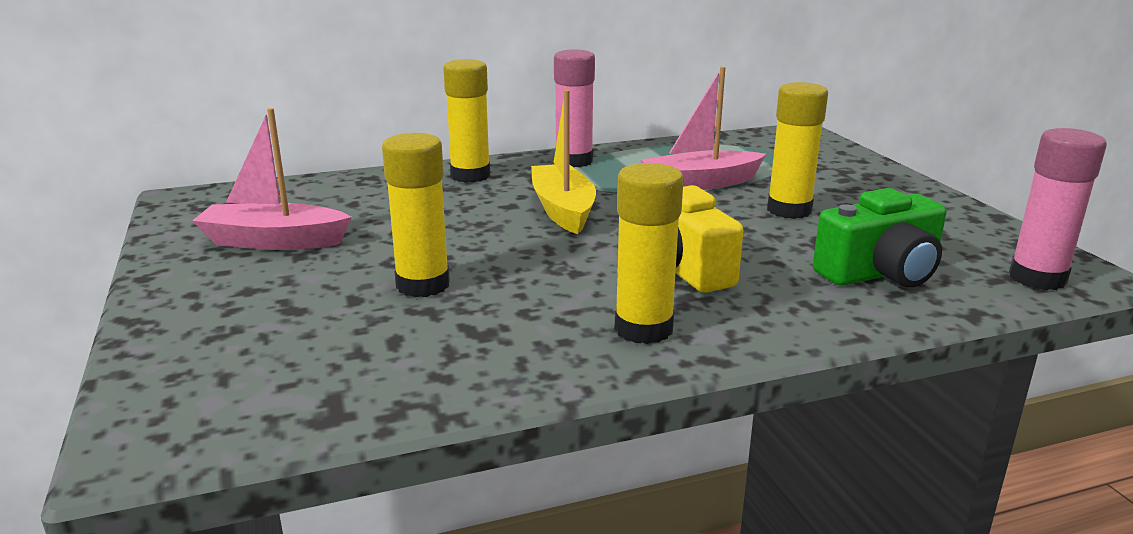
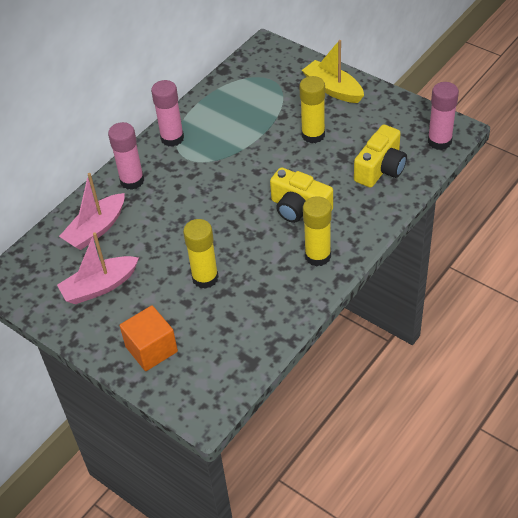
camera: 30 degrees left, 25 degrees up
(218, 327) = (151, 349): none -> orange cube
(470, 176) = (132, 180): yellow glue stick -> pink glue stick
(563, 210) = (210, 188): yellow boat -> yellow boat (333, 89)
(700, 183) = (255, 130): pink boat -> pink boat (96, 229)
(881, 273) = (380, 169): green camera -> yellow camera

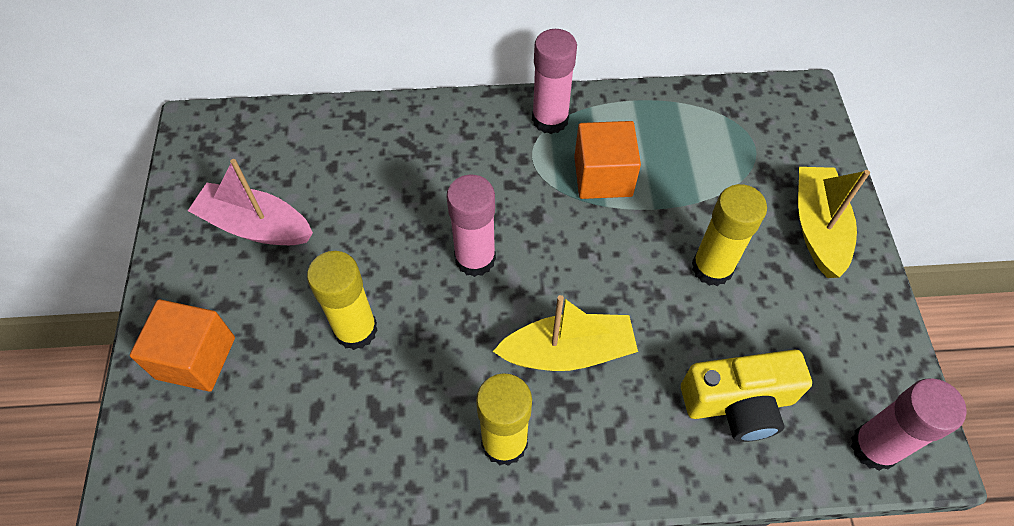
camera: 45 degrees right, 10 degrees up
(96, 229) = (341, 155): pink boat -> none
(132, 180) = (446, 132): pink glue stick -> pink glue stick (475, 258)
(226, 140) = (603, 176): none -> orange cube
(299, 208) = (568, 352): yellow camera -> yellow boat

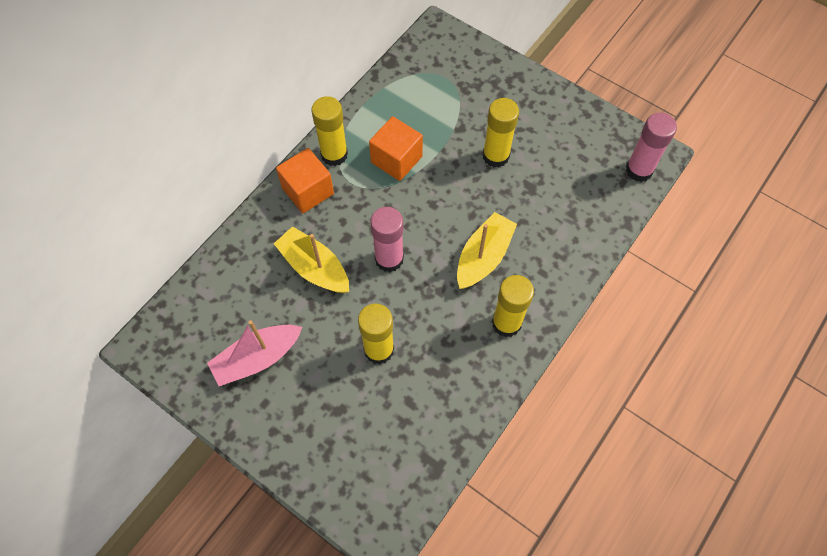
camera: 50 degrees left, 5 degrees up
(196, 358) = (320, 447): orange cube -> orange cube (308, 191)
(550, 119) = (334, 154): pink glue stick -> yellow glue stick
(738, 403) = (574, 205): yellow camera -> none
(817, 228) = (516, 93): yellow boat -> yellow boat (314, 267)

